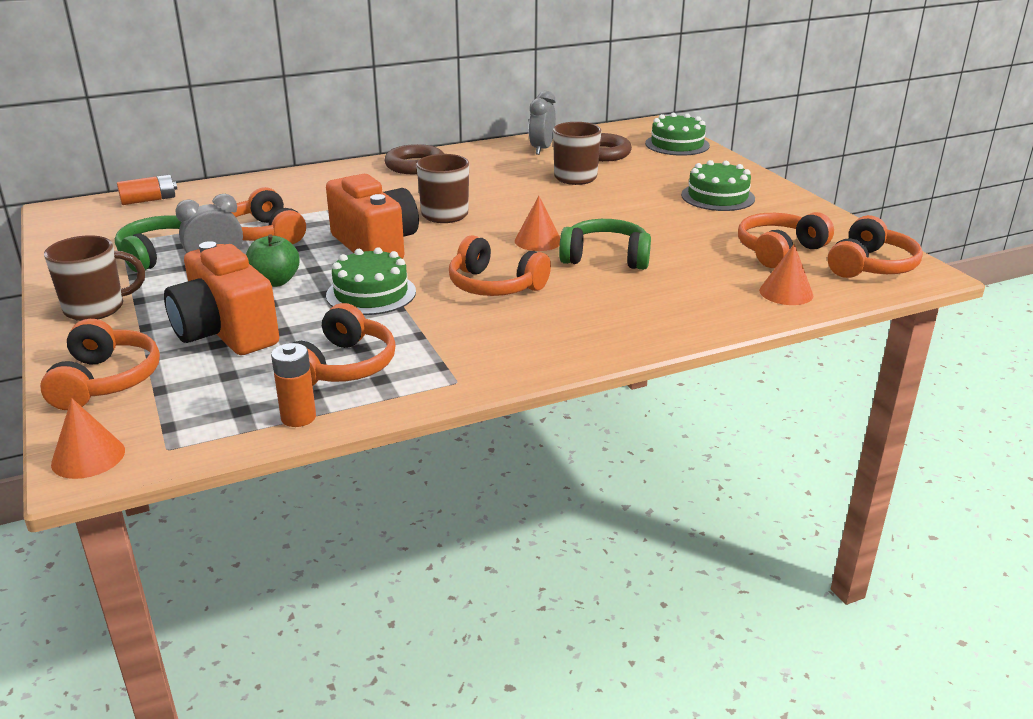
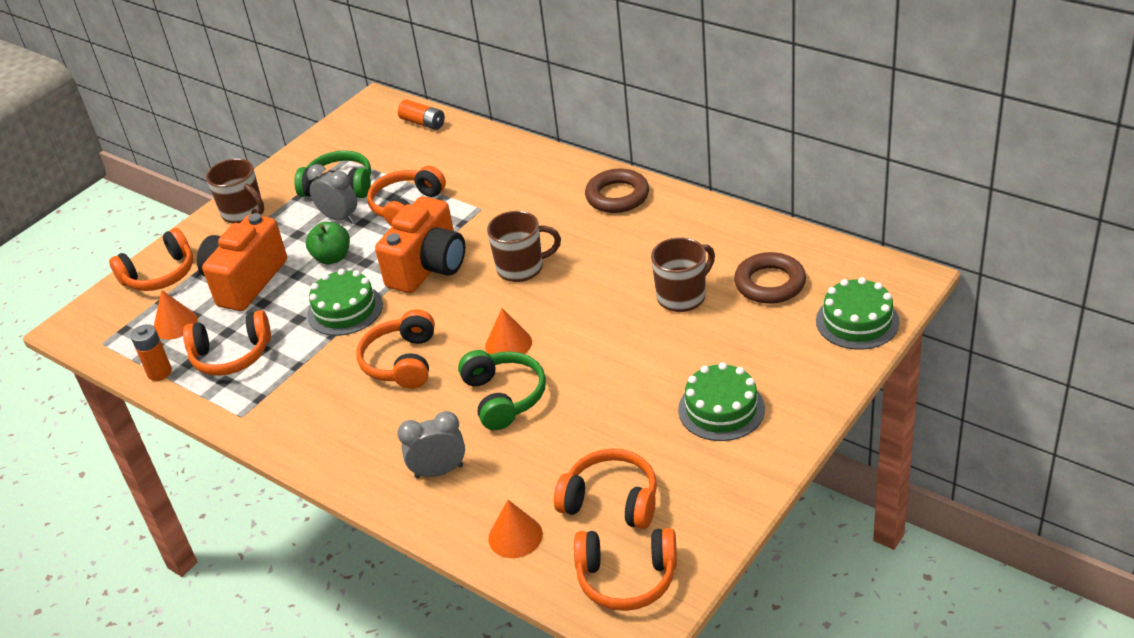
camera: 65 degrees right, 10 degrees up
(88, 457) = (81, 321): orange cone -> orange cone (175, 324)
(541, 149) = (739, 243): grey clock -> grey clock (439, 471)

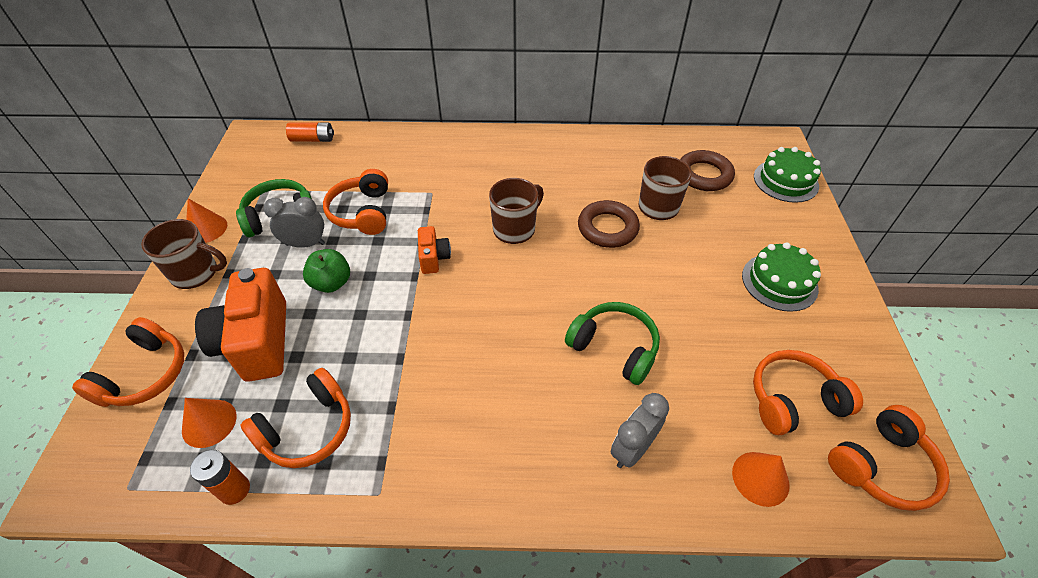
camera: 40 degrees left, 10 degrees up
(345, 310) = (390, 328): green cake -> none
(402, 362) = (493, 356): orange headphones -> none
(428, 267) = (434, 258): orange camera -> orange camera, size x0.49
(508, 344) = (569, 298): orange cone -> orange cone (206, 229)
(617, 196) = (531, 148): brown ring -> brown ring (607, 228)

